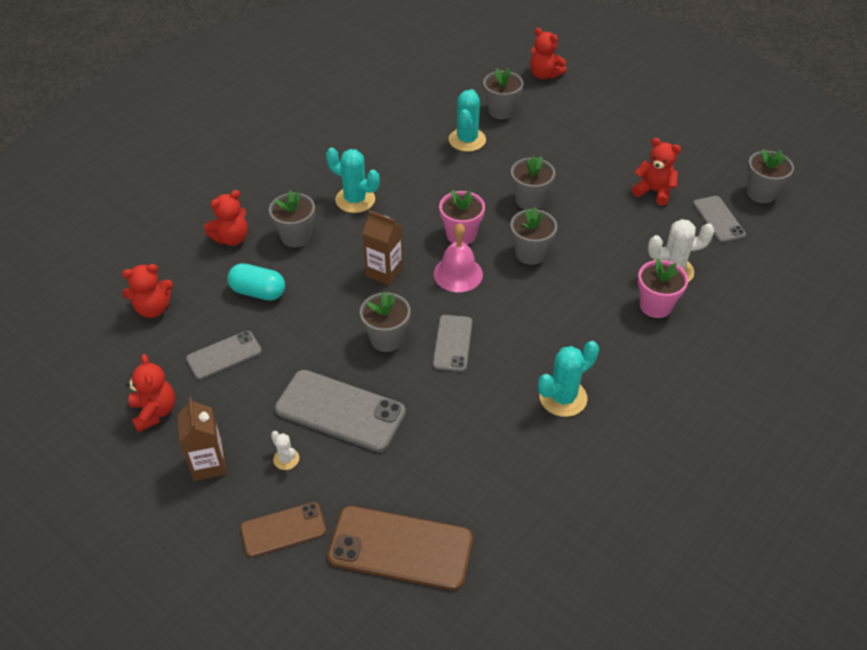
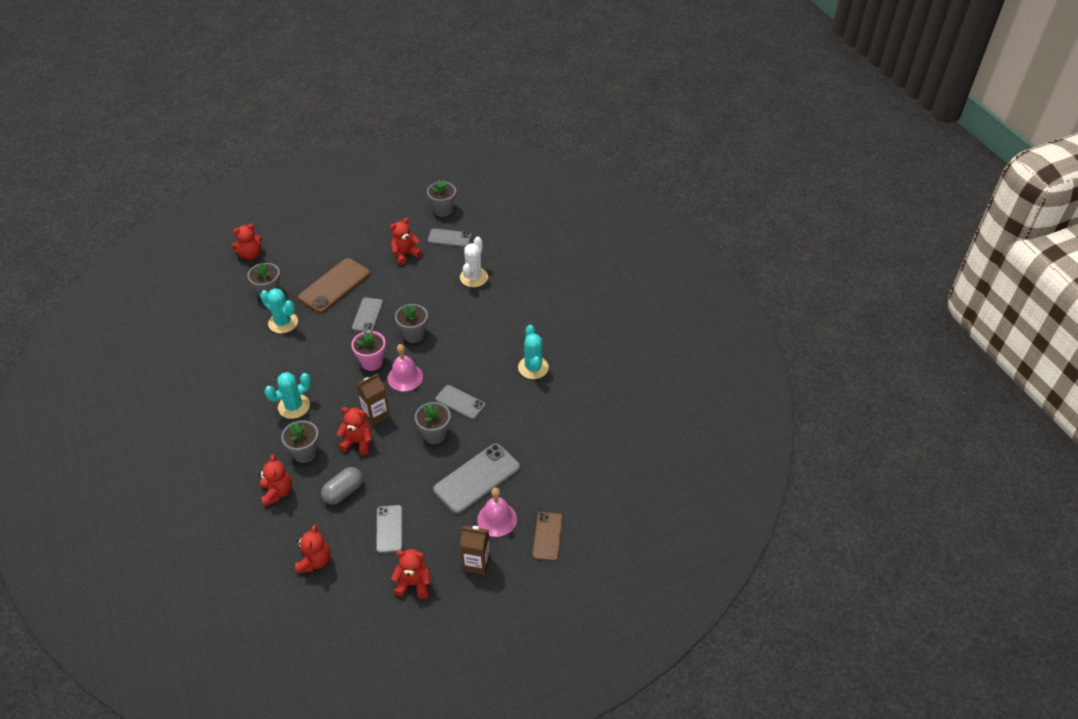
camera: 65 degrees left, 0 degrees up
(258, 292) = (343, 492): turquoise capsule -> grey capsule
(286, 459) = (497, 519): white cactus -> pink bell
(335, 274) = (358, 442): none -> red teddy bear
(400, 548) = (590, 482): brown phone -> brown phone (334, 286)
(530, 200) = (367, 315): grey flower pot -> grey phone
(655, 306) = (494, 297): pink flower pot -> none

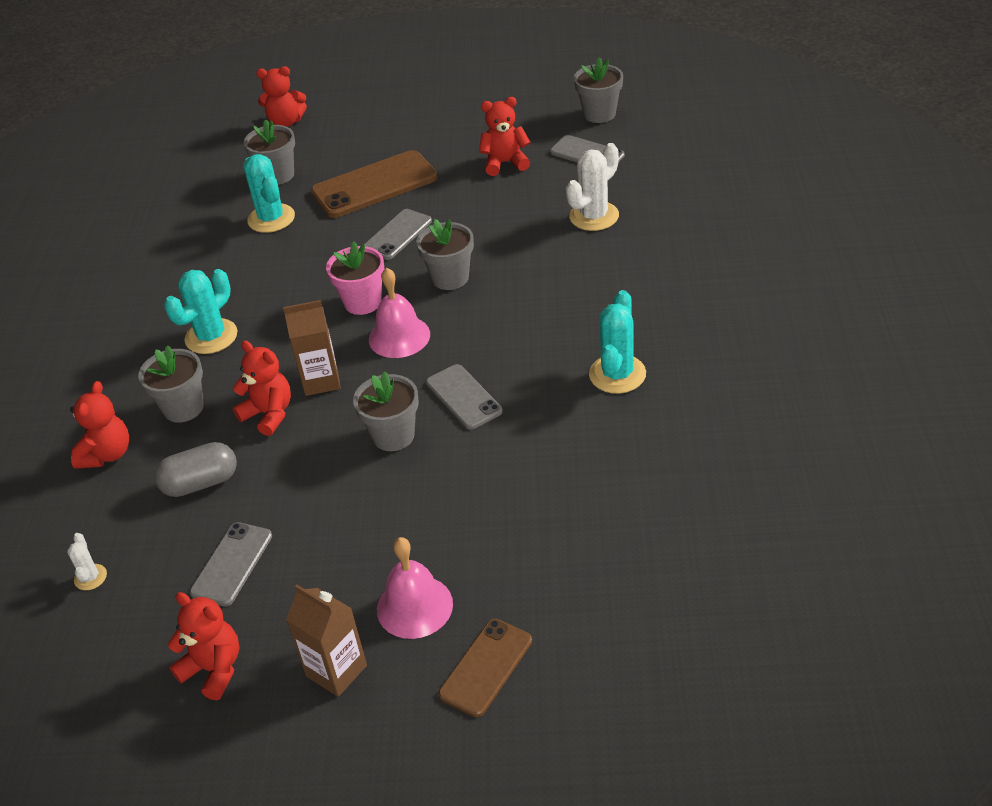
camera: 30 degrees right, 5 degrees down
(294, 406) = (211, 337): turquoise cactus -> turquoise cactus turned 45 degrees counterclockwise
(315, 561) = (90, 577): red teddy bear -> white cactus
(477, 478) = (420, 527): grey phone -> none

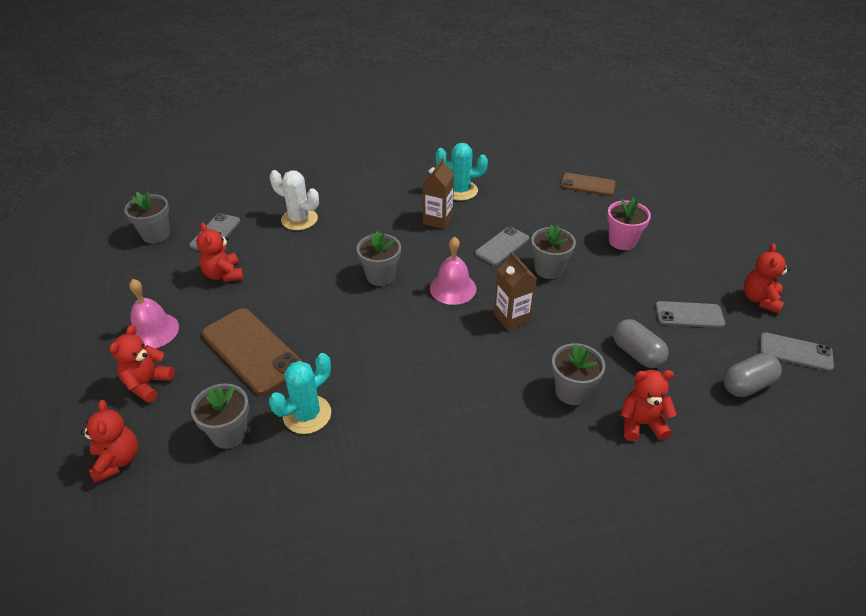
camera: 110 degrees left, 0 degrees up
(90, 577) = (747, 385): white cactus -> grey capsule
(211, 337) = (485, 403): turquoise cactus -> none
(269, 414) = (556, 337): red teddy bear -> red teddy bear (147, 384)
(336, 671) = (724, 252): brown carton -> brown carton (438, 220)
(362, 302) = (418, 317): pink flower pot -> pink flower pot (622, 241)
(397, 235) = (328, 317): grey phone -> grey phone (795, 352)
(414, 606) = (666, 234): pink bell -> pink bell (153, 331)
(486, 667) = (684, 204): brown phone -> brown phone (588, 185)

